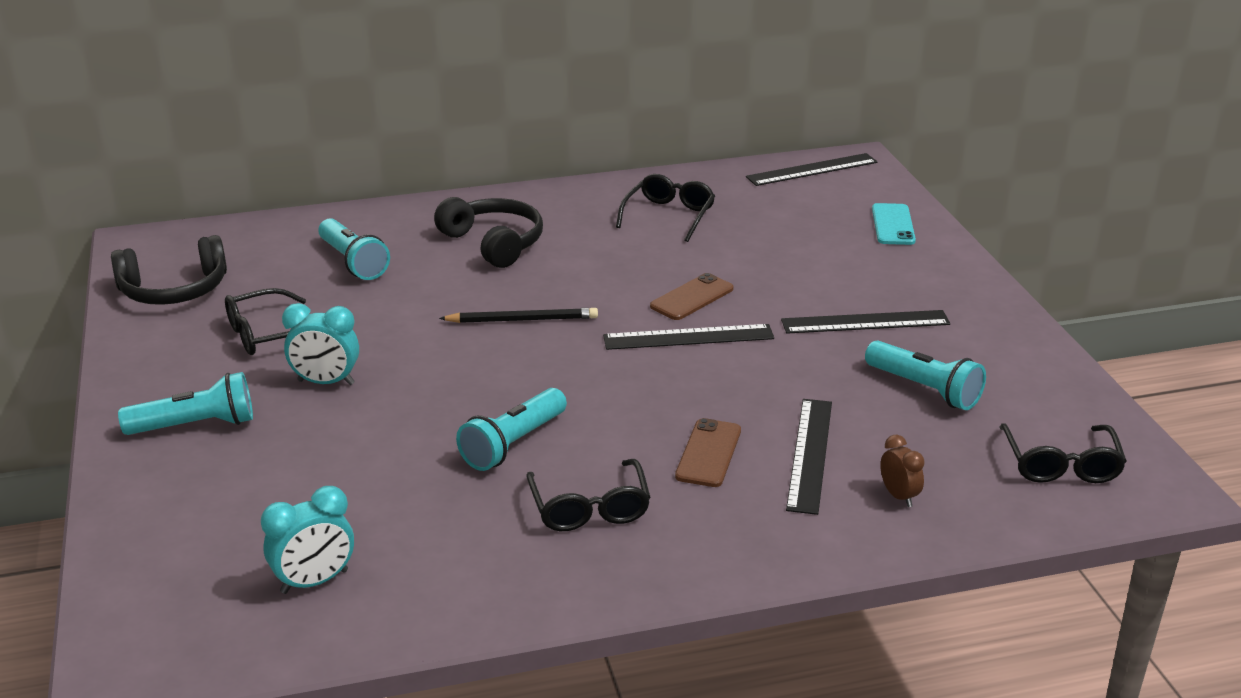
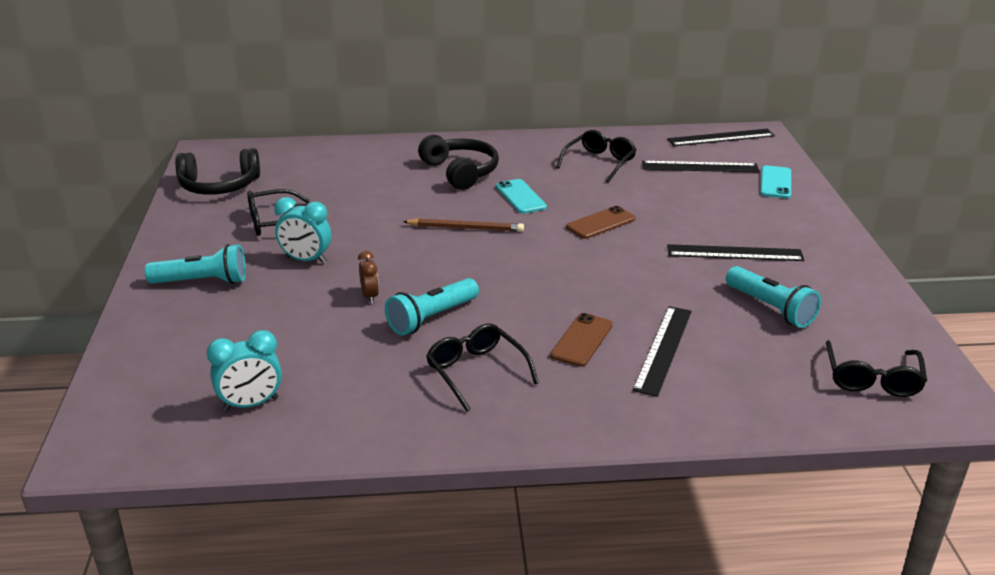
camera: 10 degrees right, 0 degrees up
(353, 262) = (353, 177): turquoise flashlight -> none
(523, 320) = (466, 228): black pencil -> brown pencil
(581, 271) = (520, 197): none -> turquoise phone
(589, 508) = (476, 372): black glasses -> black glasses turned 150 degrees clockwise
(688, 337) = (590, 252): black ruler -> black ruler (700, 167)
(899, 496) = (728, 389): brown clock -> brown clock (370, 296)

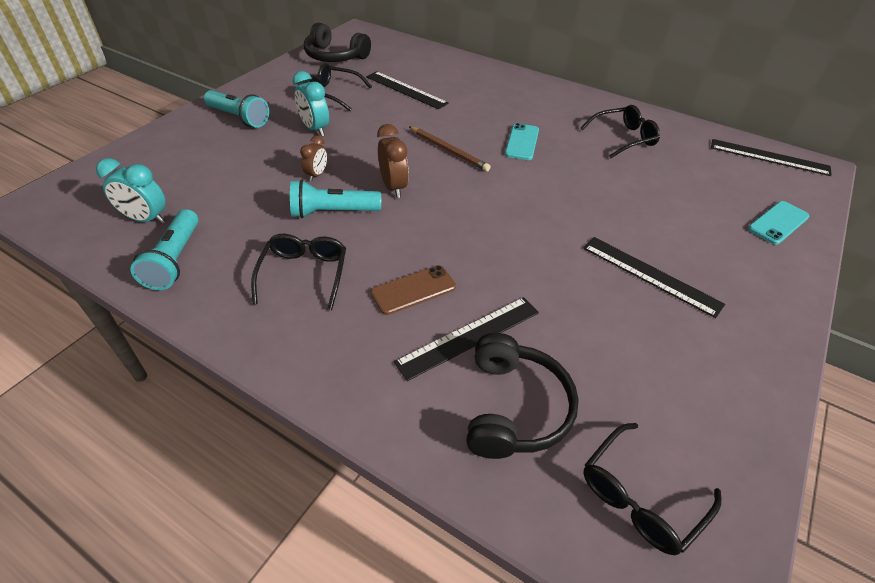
camera: 35 degrees right, 15 degrees up
(458, 276) = (393, 187): none -> brown clock
(460, 172) = (501, 104): black headphones -> black headphones (514, 407)
(601, 223) = (559, 191): brown phone -> none
(700, 167) = (714, 177): black ruler -> black ruler (406, 90)
(771, 308) = (620, 351): turquoise flashlight -> turquoise flashlight (175, 260)

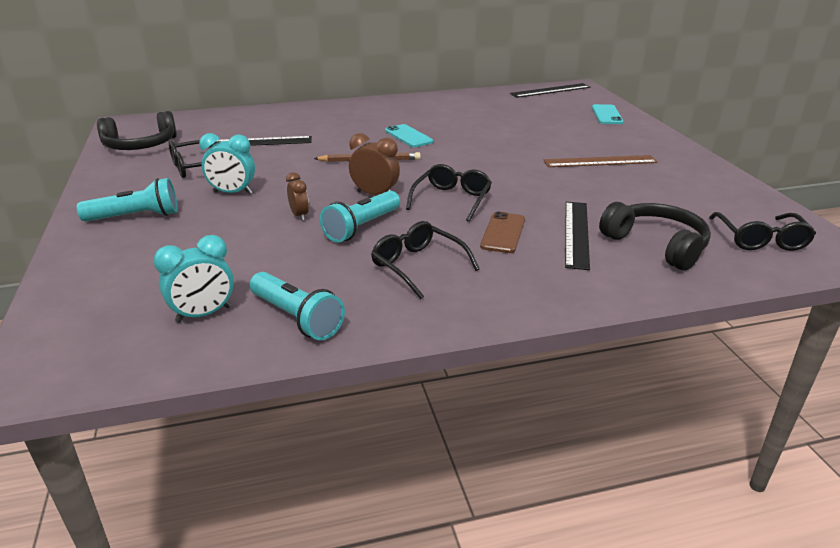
camera: 45 degrees left, 15 degrees down
(623, 138) = (463, 111): black glasses -> black glasses (452, 199)
(650, 275) = (600, 161): black ruler -> brown ruler

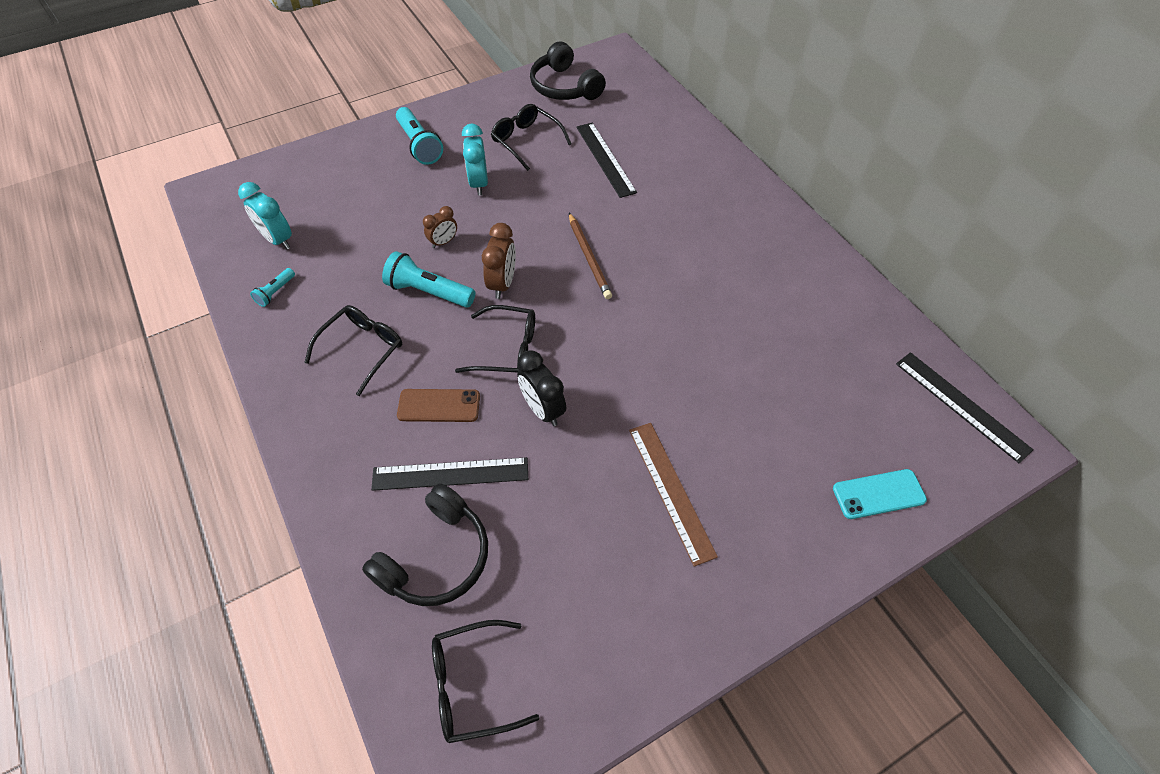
camera: 75 degrees right, 25 degrees up
(297, 318) = (276, 292): turquoise flashlight -> turquoise flashlight, size x0.53
(408, 136) = (675, 274): turquoise phone -> none
(520, 192) = (542, 409): none -> black clock

